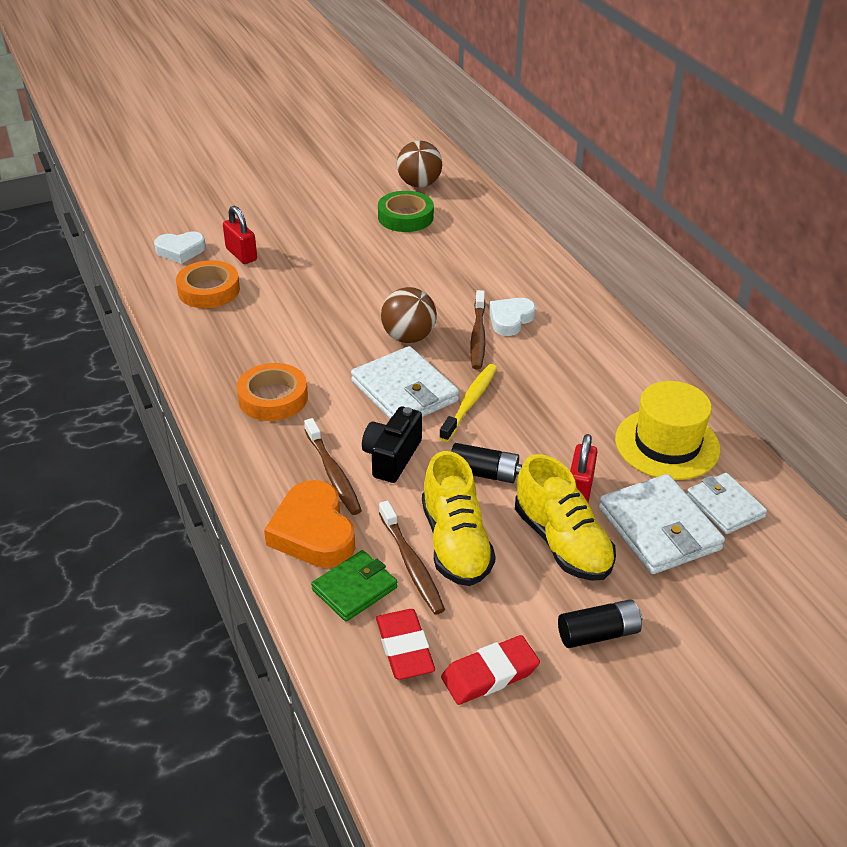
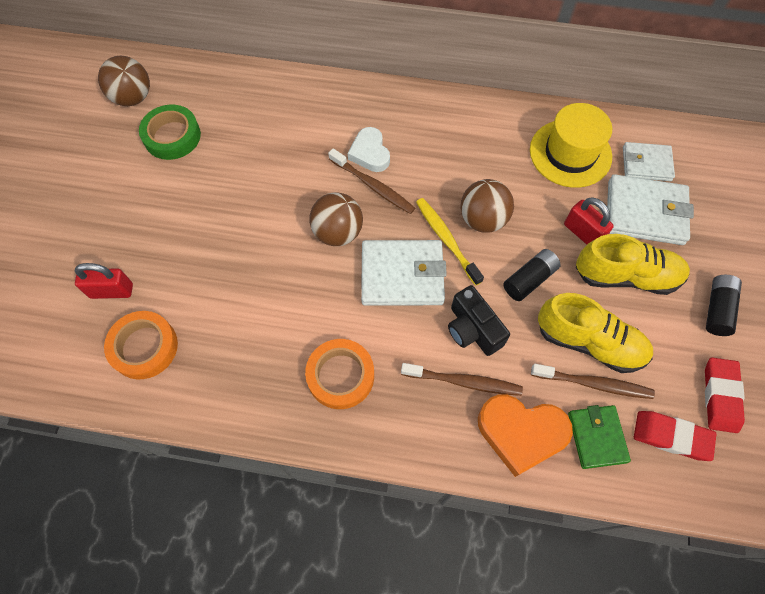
camera: 55 degrees left, 25 degrees up
(180, 251) = (57, 339): white heart -> none
(518, 416) = (483, 219): none -> brown ball

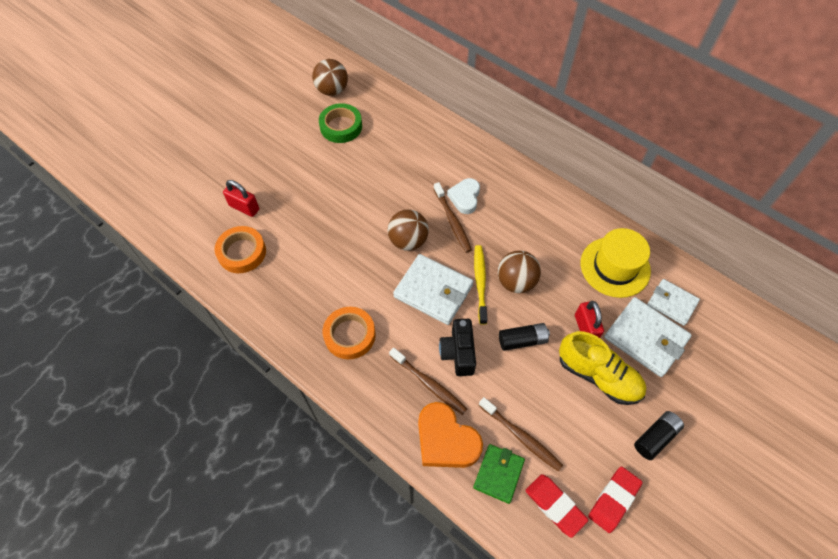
camera: 30 degrees right, 5 degrees down
(589, 342) = (537, 406): yellow shoe -> none

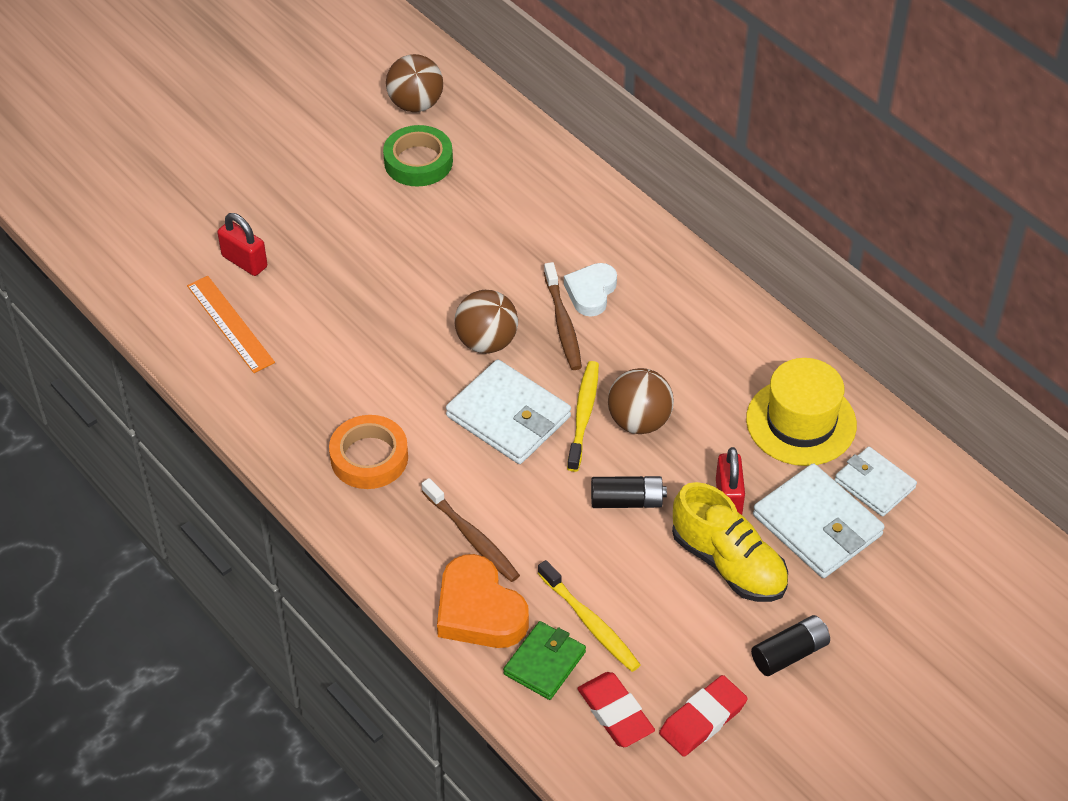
camera: 10 degrees right, 10 degrees down
(242, 252) = (230, 324): orange tape -> orange ruler
(458, 353) = (526, 503): black camera -> none
(521, 437) = (590, 623): brown toothbrush -> yellow toothbrush

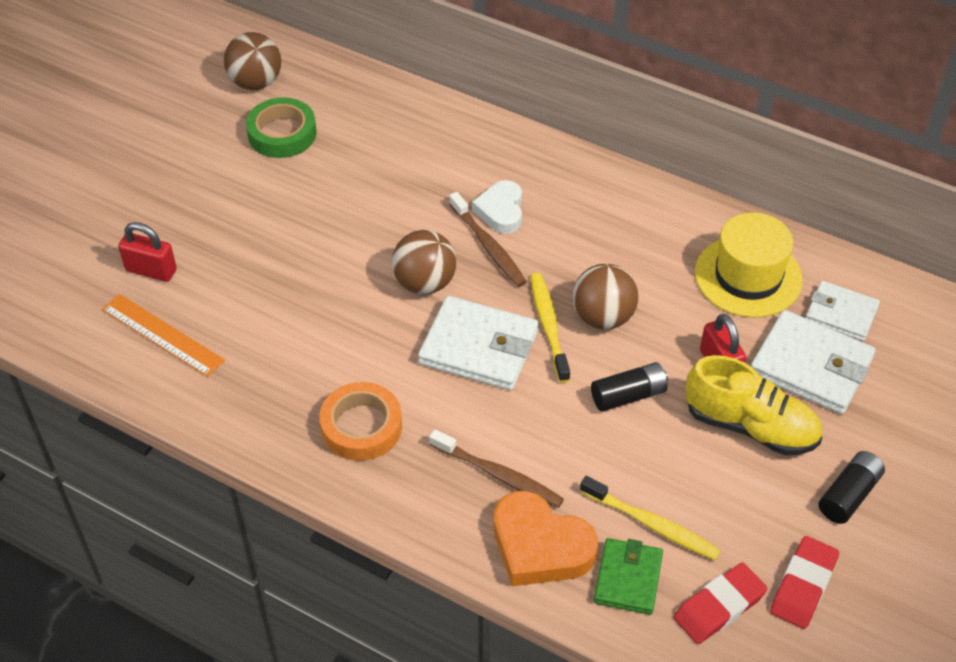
camera: 20 degrees left, 0 degrees up
(615, 713) = (719, 607): red eraser -> red eraser turned 75 degrees counterclockwise

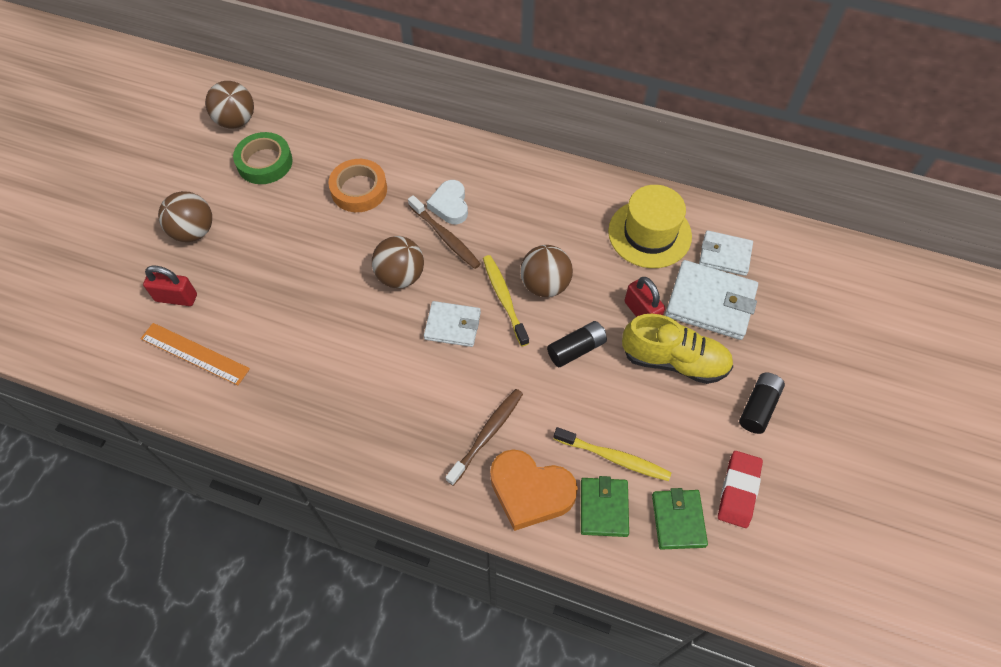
camera: 10 degrees left, 10 degrees up
(184, 200) = (194, 231): none -> brown ball
(361, 426) = (370, 410): orange tape -> orange tape (359, 189)
(479, 347) = (452, 325): white wallet -> white wallet, size x0.63
(498, 475) = (487, 435): brown toothbrush -> brown toothbrush turned 75 degrees counterclockwise
(719, 607) = (678, 520): red eraser -> green wallet

